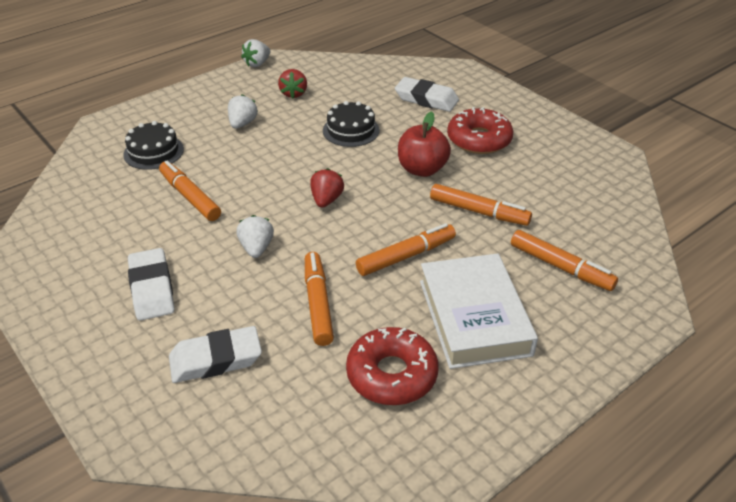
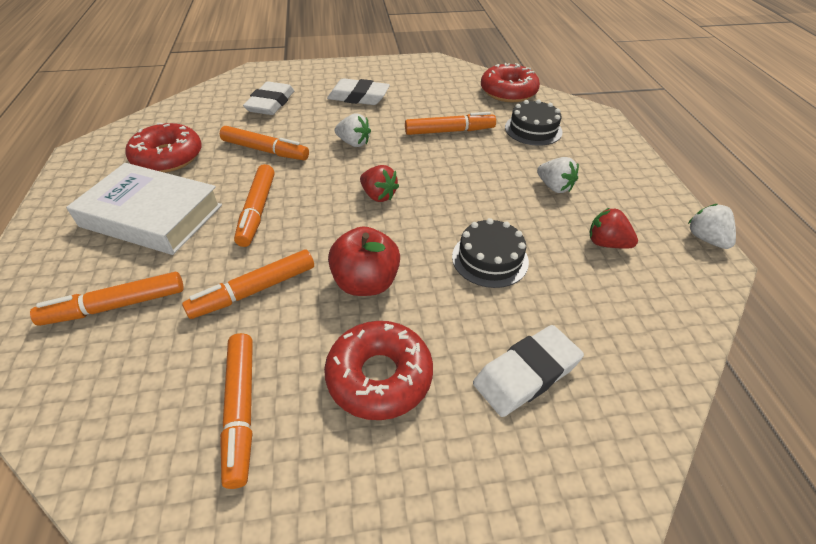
camera: 120 degrees right, 5 degrees up
(75, 184) = (508, 91): none -> red donut
(549, 173) = (241, 410): none -> orange marker

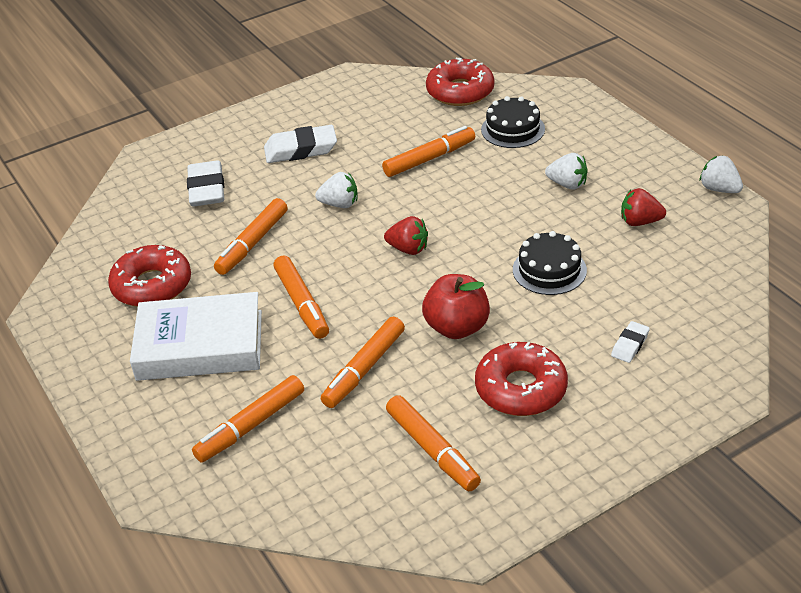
camera: 20 degrees left, 5 degrees down
(265, 150) = (252, 243): orange marker -> orange marker turned 120 degrees clockwise
(526, 374) = (630, 345): white eraser -> white eraser, size x0.53

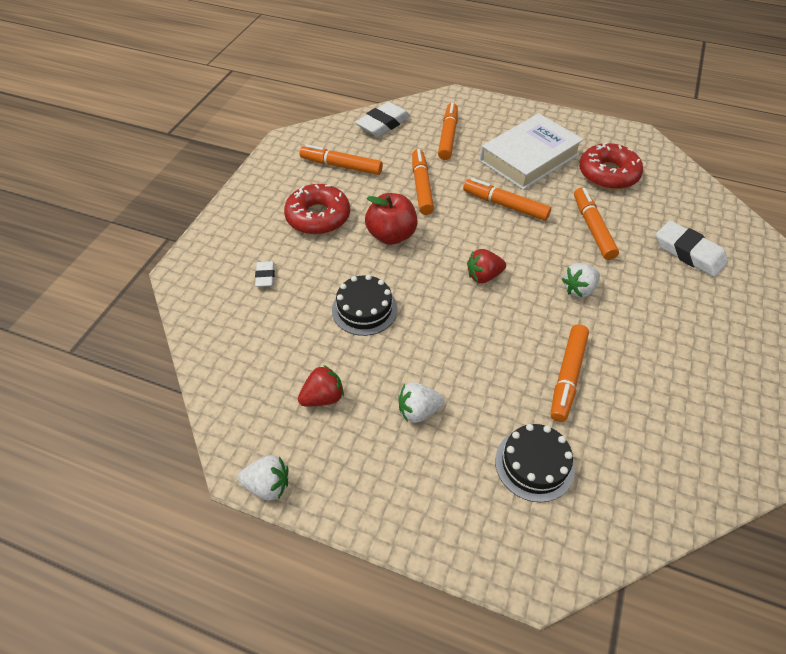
camera: 140 degrees right, 10 degrees up
(301, 149) = (682, 327): white eraser -> white eraser (383, 124)
(460, 91) = (647, 499): red donut -> none

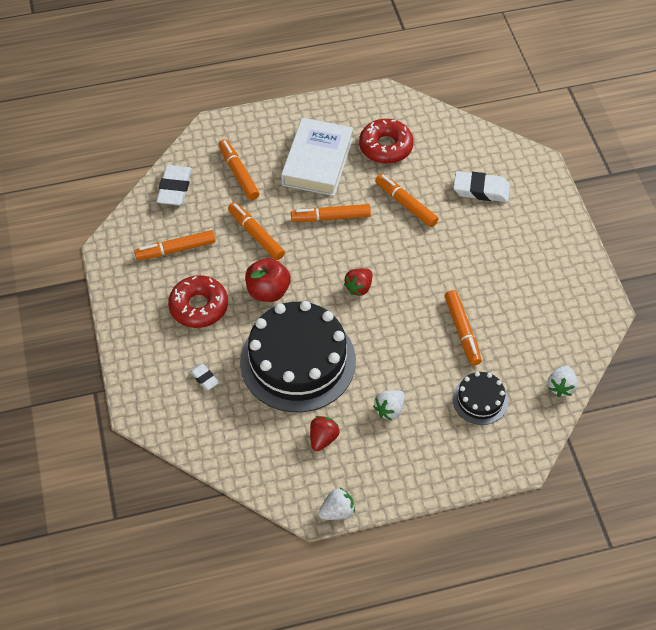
camera: 35 degrees left, 5 degrees up
(364, 309) = (298, 361): black cake -> black cake, size x2.13
(579, 289) = (428, 261): white strawberry -> white strawberry (561, 387)

